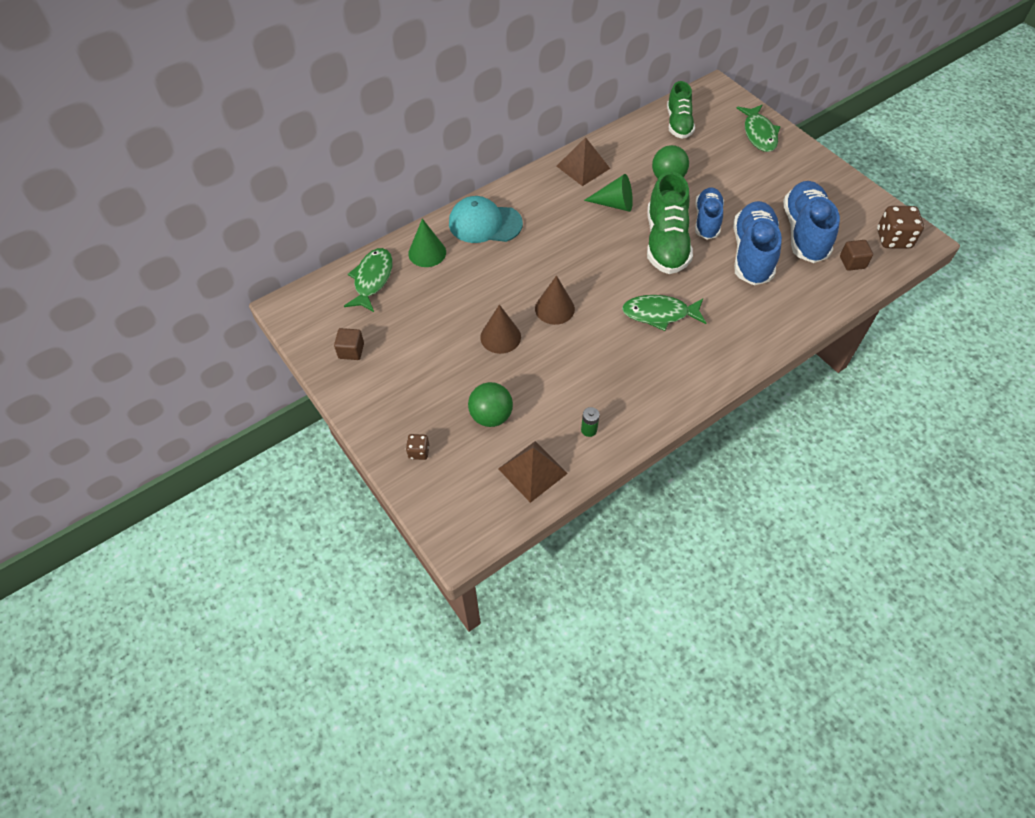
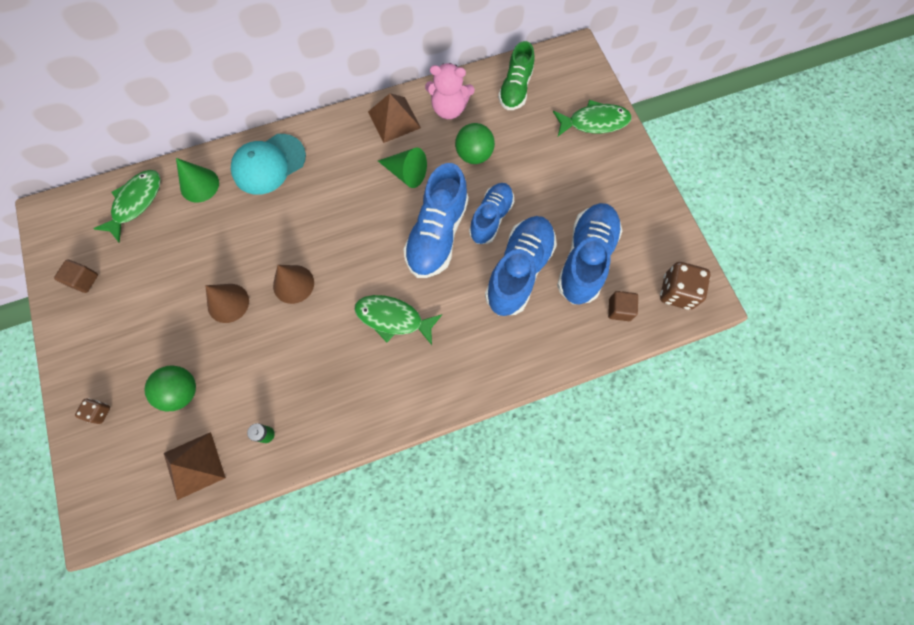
camera: 15 degrees right, 15 degrees up
(485, 223) = (268, 164): turquoise cap -> turquoise cap turned 60 degrees counterclockwise
(628, 149) = (449, 108): none -> pink teddy bear
(666, 243) = (437, 234): green shoe -> blue shoe
(759, 134) = (594, 122): green fish -> green fish turned 105 degrees counterclockwise

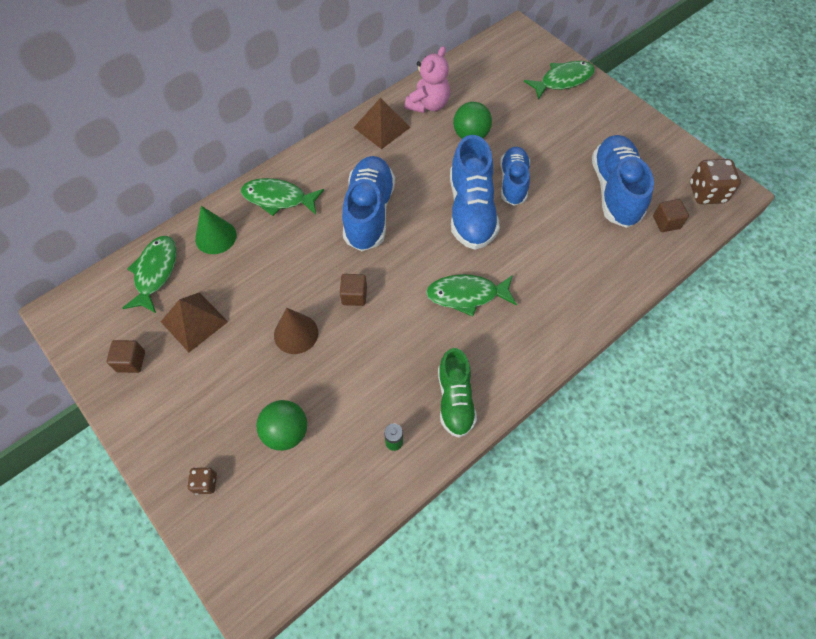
camera: 20 degrees left, 10 degrees down
(194, 465) = (333, 498): brown pyramid -> brown pyramid (194, 321)
(268, 164) = (278, 198): turquoise cap -> green fish
(293, 284) = (354, 295): brown cone -> brown cube
(406, 173) = (416, 168): green cone -> none
(449, 108) = (428, 104): pink teddy bear -> pink teddy bear turned 45 degrees counterclockwise
(515, 89) = (480, 73): green shoe -> green shoe (455, 400)
(519, 271) = (561, 218): blue shoe -> blue shoe (369, 212)

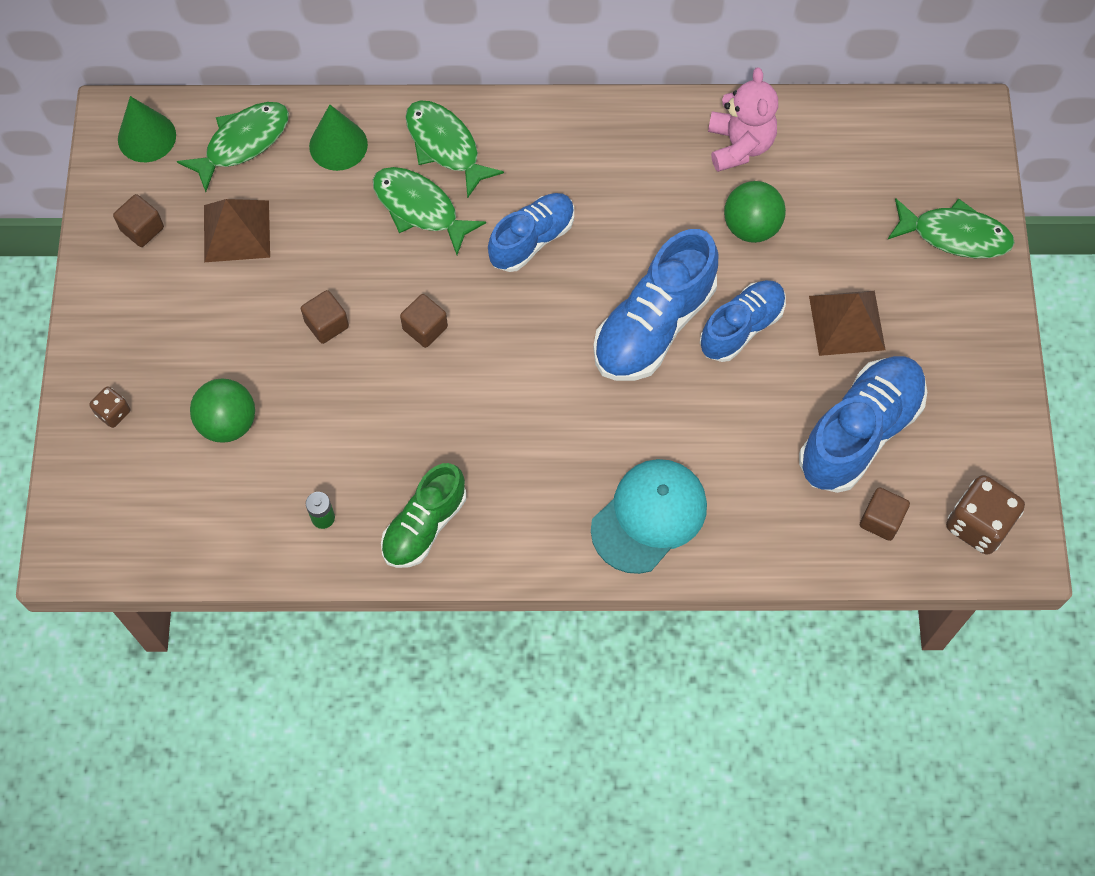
camera: 40 degrees right, 5 degrees up
(89, 309) = (147, 137): none -> green cone
(296, 333) = (326, 324): brown cone -> brown cube
(369, 212) = (532, 239): blue shoe -> blue shoe, size x0.65
(382, 127) = (651, 136): brown pyramid -> brown pyramid (847, 322)
(428, 104) = (739, 145): pink teddy bear -> pink teddy bear turned 75 degrees counterclockwise
(466, 295) = (548, 422): green fish -> green fish (420, 208)
(563, 303) = (649, 516): none -> turquoise cap

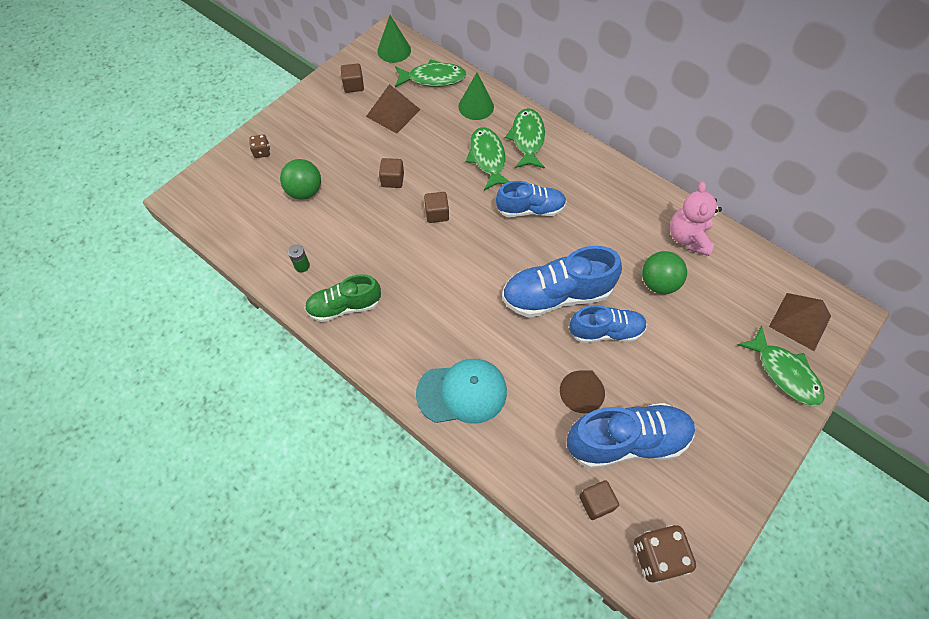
camera: 40 degrees right, 5 degrees down
(739, 145) = (688, 238): pink teddy bear -> pink teddy bear turned 150 degrees clockwise
(772, 415) = (582, 391): none -> brown cone
(847, 322) = (672, 373): brown pyramid -> brown pyramid (800, 321)

